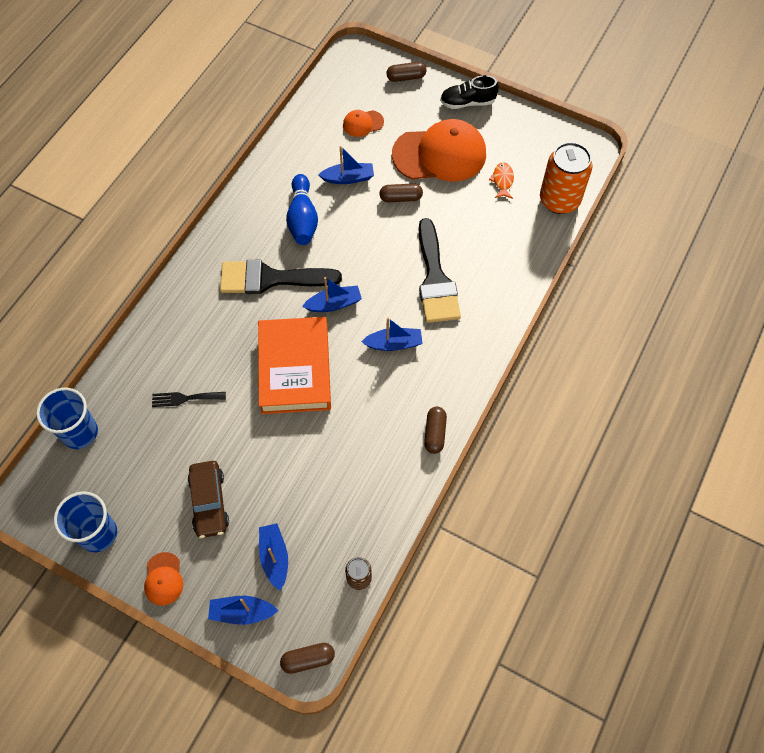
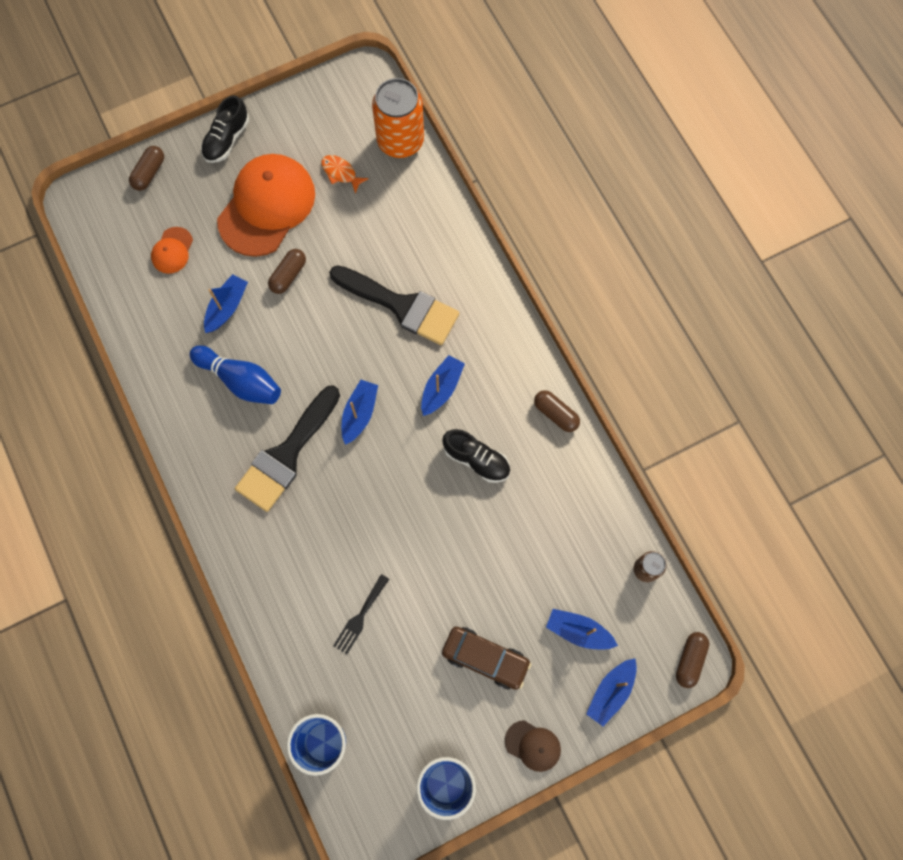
camera: 55 degrees left, 10 degrees up
(163, 579) = (533, 745): orange cap -> brown cap
(295, 369) = (403, 494): orange book -> none
(357, 401) = (476, 459): none -> black shoe

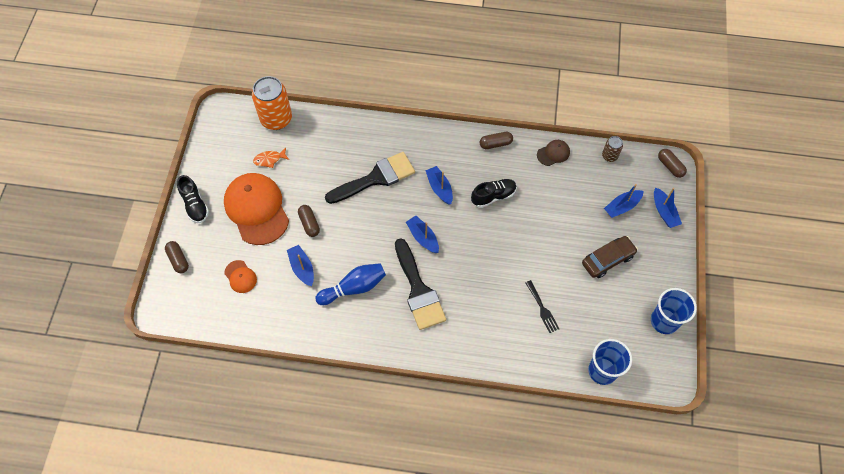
camera: 55 degrees left, 10 degrees down
(533, 745) = (670, 266): brown cap -> brown cap (553, 153)

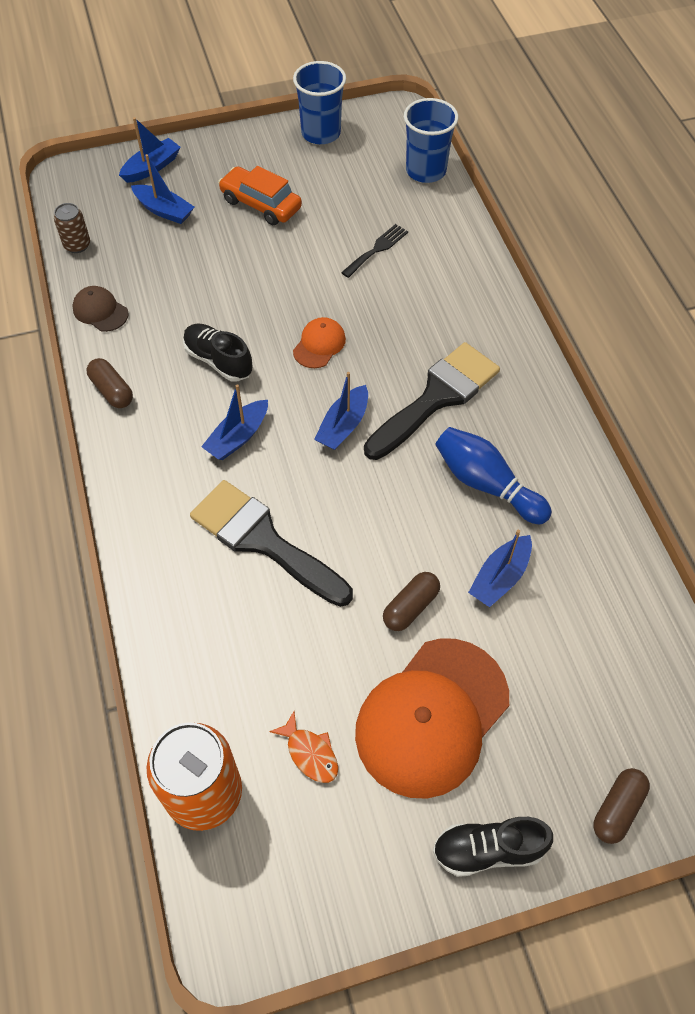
camera: 115 degrees left, 5 degrees down
(195, 205) = (488, 849): black shoe -> black shoe turned 135 degrees counterclockwise
(240, 277) = (577, 671): orange cap -> orange cap (319, 344)
(607, 260) = (260, 204): brown car -> orange car
(670, 166) = (68, 178): brown capsule -> none

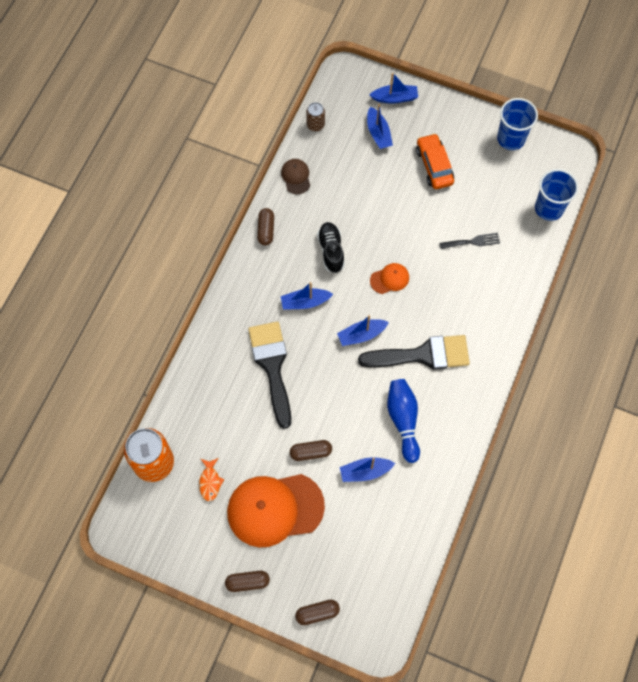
camera: 40 degrees right, 10 degrees up
(488, 849) = (247, 582): black shoe -> brown capsule

